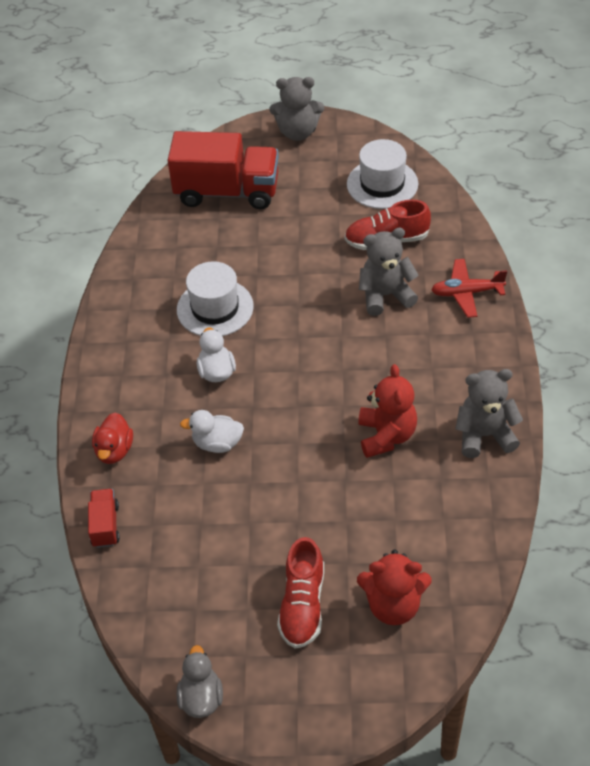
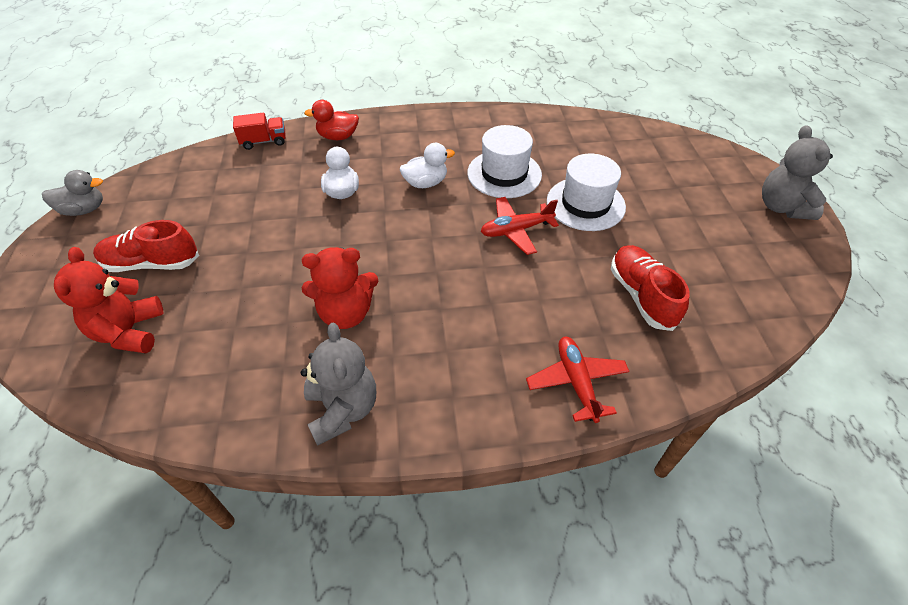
camera: 80 degrees right, 0 degrees up
(227, 192) = (663, 166): red truck -> none
(299, 308) = (516, 230): none -> red plane
(382, 184) = (736, 285): white hat -> white hat (585, 204)
(385, 295) = (551, 300): grey teddy bear -> none

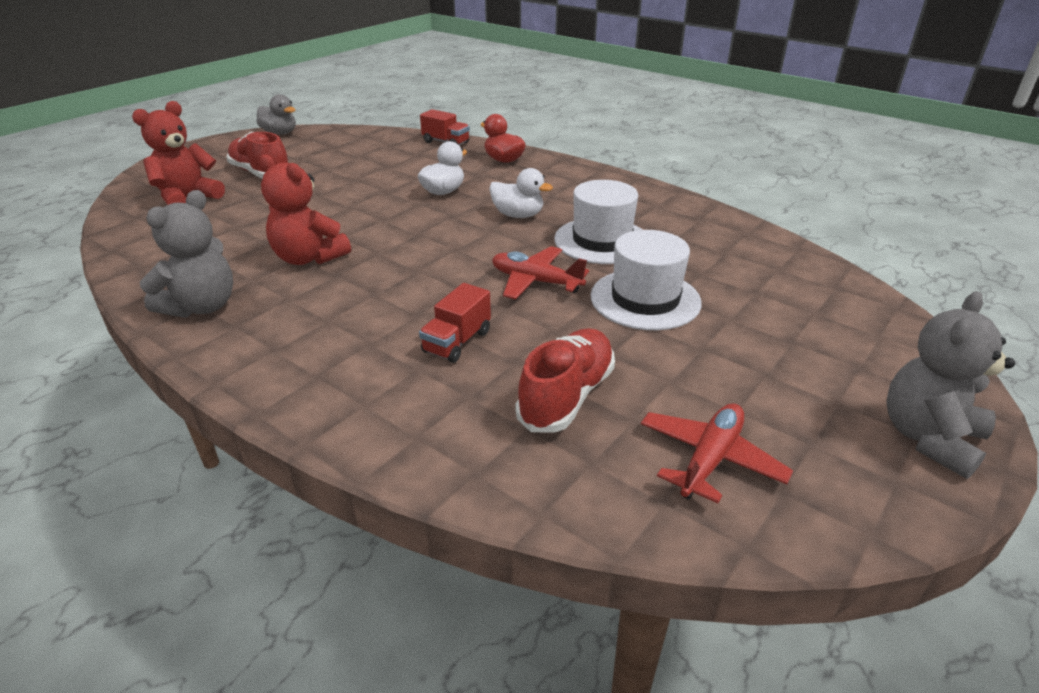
camera: 45 degrees right, 15 degrees down
(543, 305) = (457, 342): none -> red truck
(576, 382) = (377, 410): red plane -> red plane (710, 459)

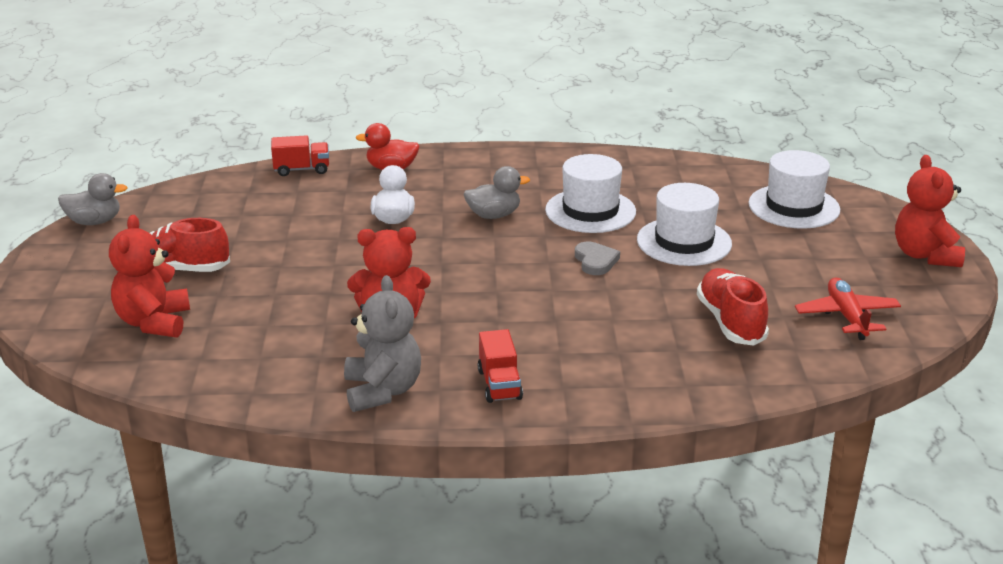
camera: 40 degrees left, 5 degrees down
(457, 342) = (614, 324): red truck -> red truck (499, 384)
(518, 215) = (494, 215): white duck -> grey duck
(536, 281) = (595, 261): red plane -> grey heart
(820, 314) = (794, 207): none -> white hat
(929, 438) = (925, 255): grey teddy bear -> red teddy bear

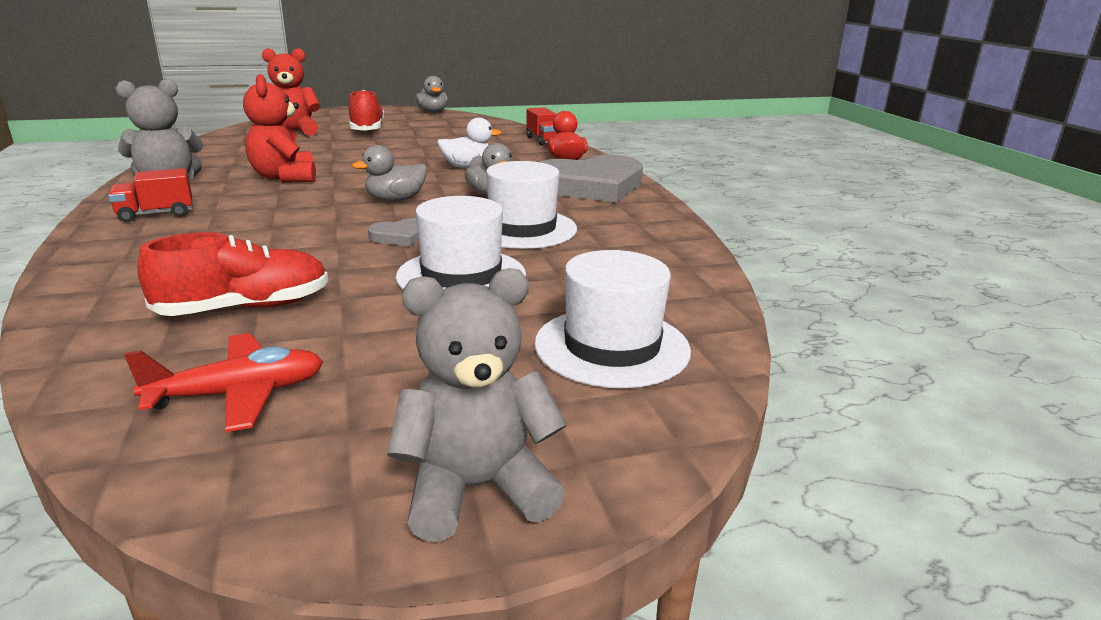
camera: 75 degrees right, 5 degrees down
(483, 169) = (591, 186): none -> grey heart
(495, 260) = (395, 200): none -> grey duck
(925, 255) = (476, 489): red teddy bear -> grey teddy bear

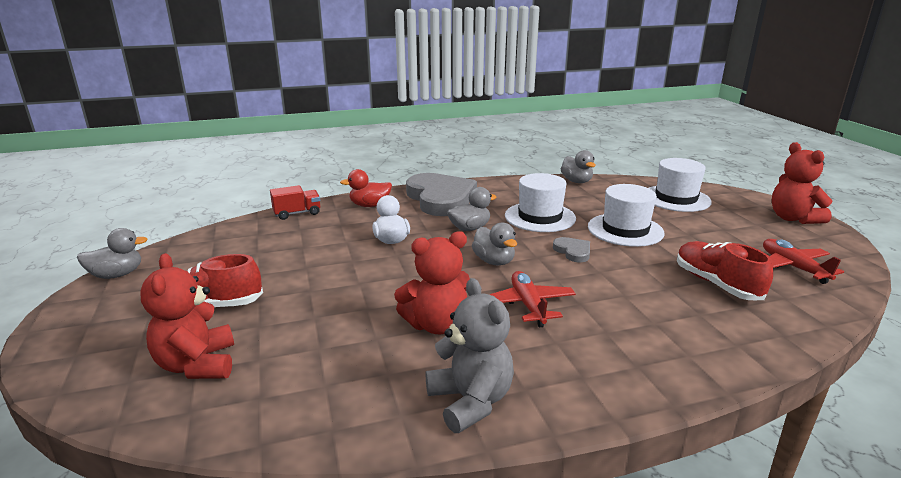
camera: 90 degrees left, 0 degrees up
(156, 214) = (578, 373): red truck -> none
(287, 207) = (528, 305): none -> red plane
(476, 489) = (793, 218): grey teddy bear -> red teddy bear
(691, 267) = (576, 181): none -> grey duck

